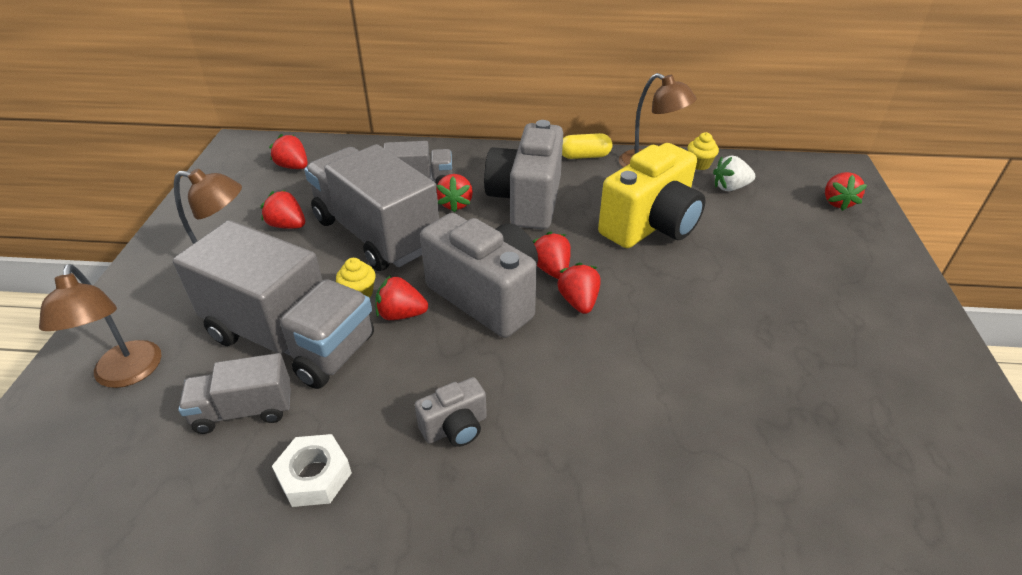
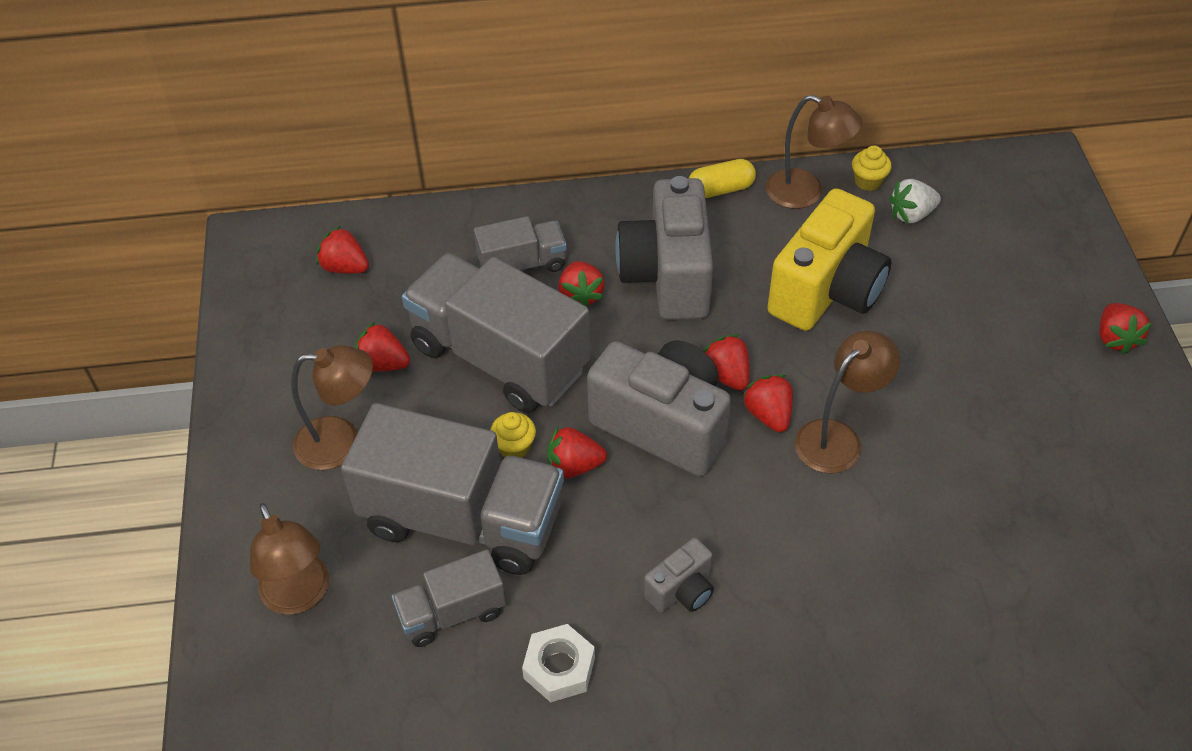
camera: 10 degrees left, 10 degrees up
(634, 327) = (837, 438): none -> brown lamp
(837, 202) = (1040, 219): red strawberry -> red strawberry (1115, 338)

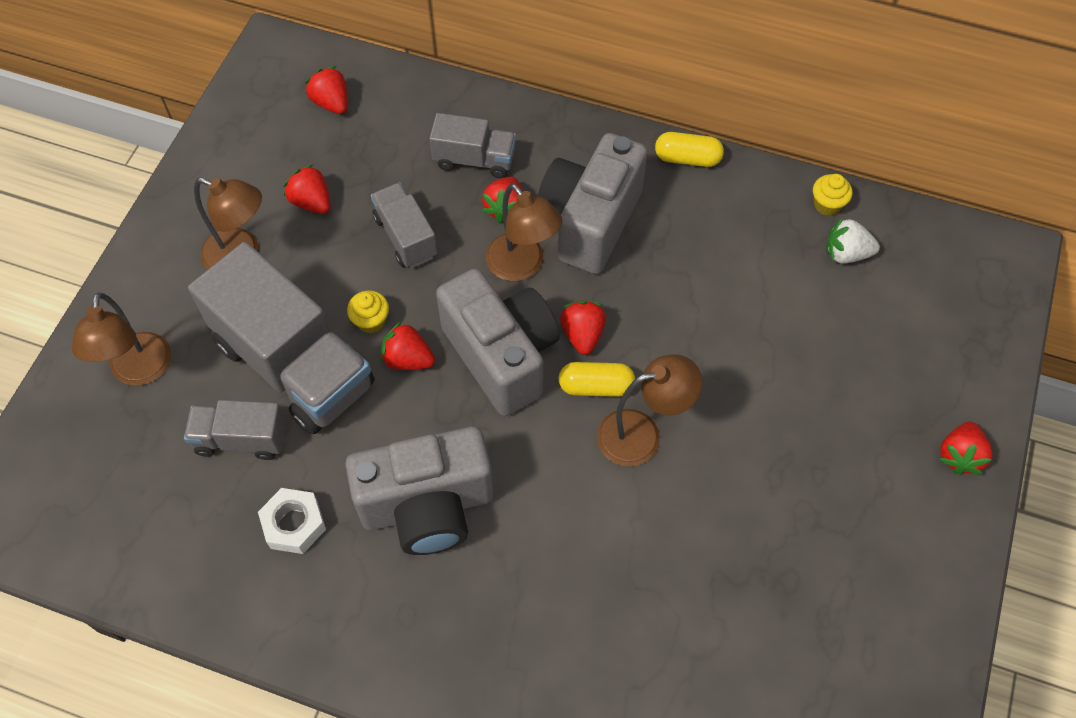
camera: 25 degrees right, 10 degrees up
(499, 358) = (406, 237): grey truck -> grey truck, size x0.51
(681, 590) = (427, 506): grey camera -> grey camera, size x2.10
(768, 415) = (596, 386): red strawberry -> yellow capsule
(806, 193) = (762, 193): brown lamp -> brown lamp (522, 266)
(827, 291) = (720, 295): yellow camera -> none

